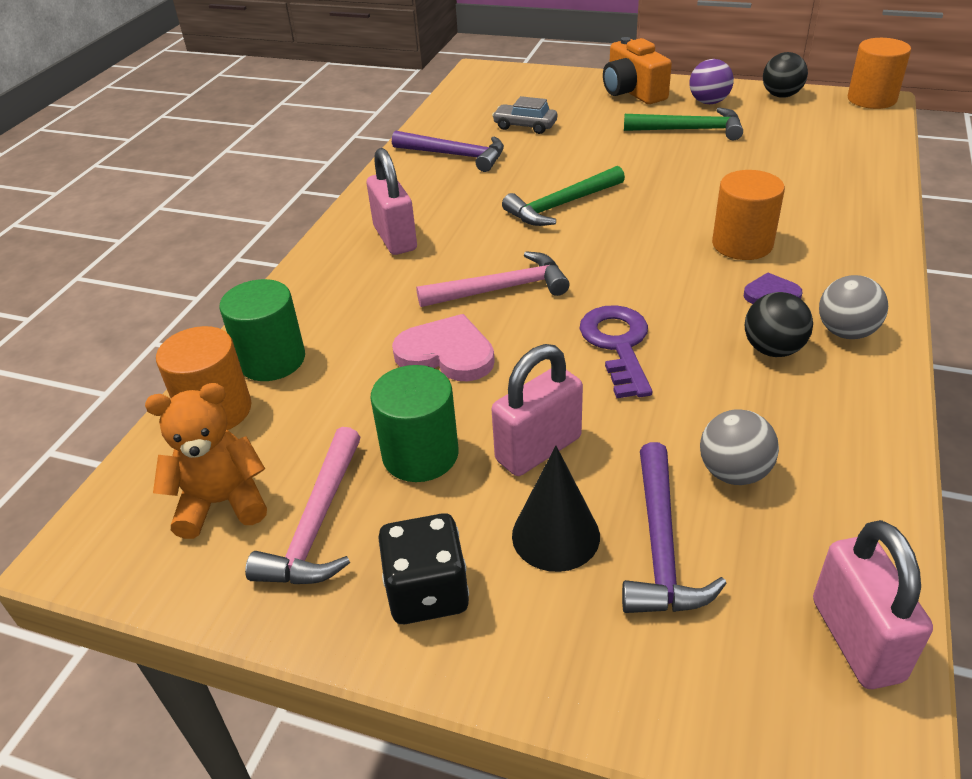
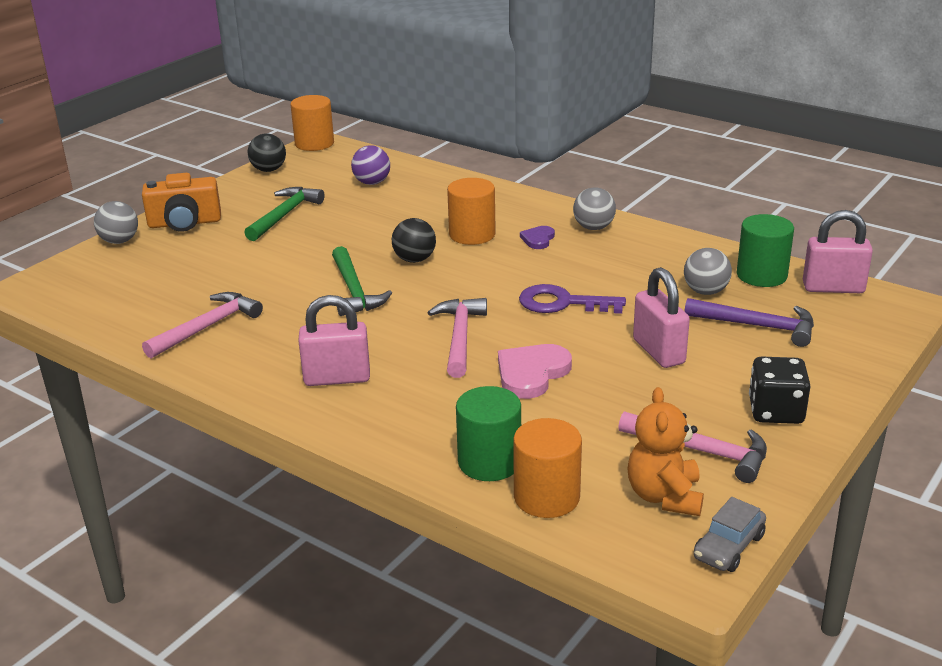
camera: 75 degrees left, 10 degrees down
(420, 454) = (645, 399): green cylinder -> green cylinder (761, 275)
(455, 155) = (208, 327): purple hammer -> pink hammer
(525, 126) = (189, 283): grey car -> grey car (728, 547)
(555, 535) = (739, 358): black cone -> none
(578, 78) = (119, 241): none -> grey ball
(708, 102) = (245, 197): purple ball -> purple ball (372, 183)
(773, 349) = (598, 253): black ball -> black ball (414, 259)

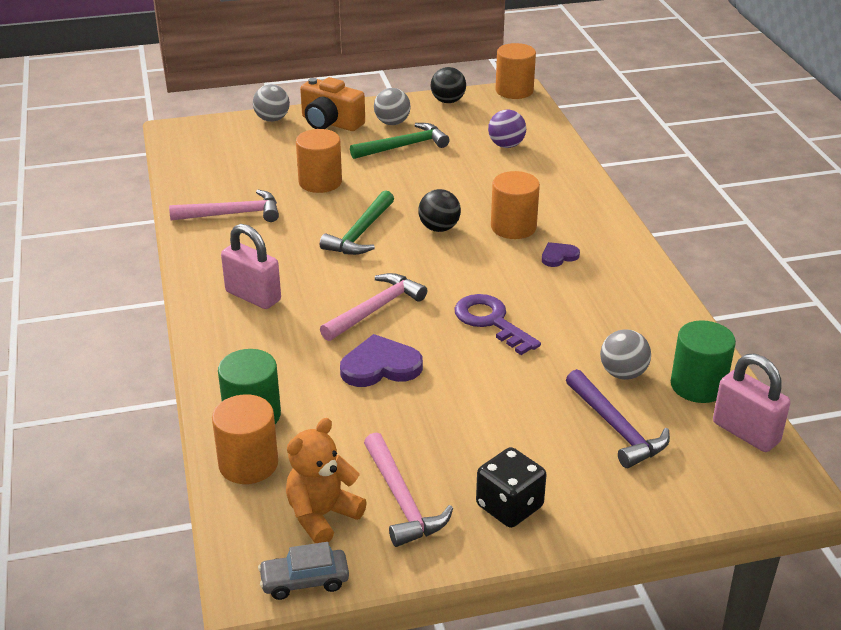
camera: 40 degrees right, 5 degrees up
(252, 269) = (320, 182): none -> orange cylinder
(531, 373) = (380, 366): pink heart -> purple heart
(593, 227) = (621, 268): grey ball -> grey ball (392, 123)
(658, 352) = (499, 403): pink padlock -> none

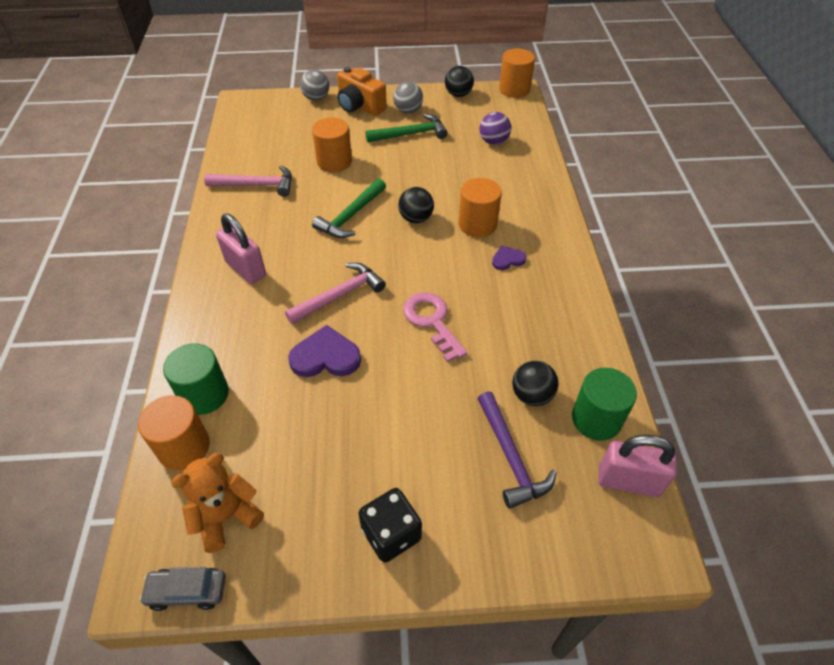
camera: 10 degrees right, 15 degrees up
(401, 500) = (299, 511): pink hammer -> none
(491, 321) = (432, 321): purple key -> pink key
(623, 373) = (532, 395): grey ball -> black ball
(745, 432) = (628, 481): pink padlock -> pink padlock turned 45 degrees counterclockwise

